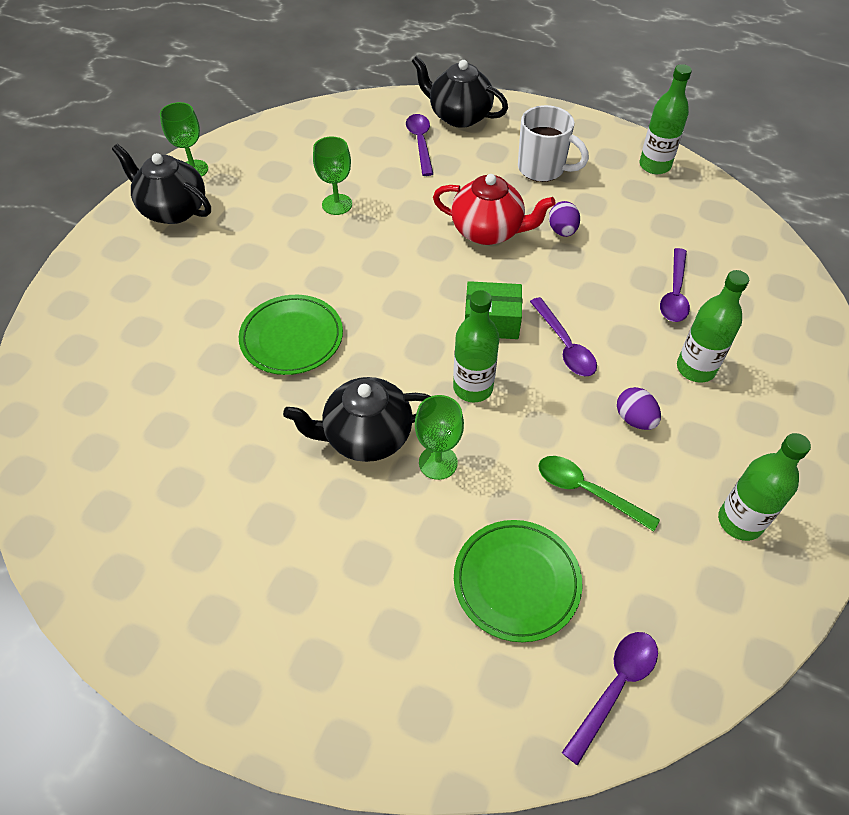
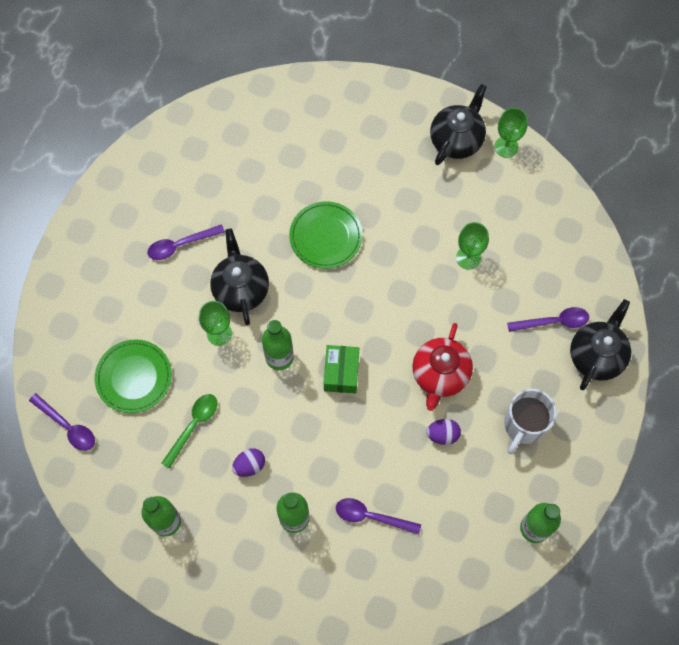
camera: 90 degrees right, 15 degrees up
(564, 345) = (317, 424): purple spoon -> purple spoon (180, 245)

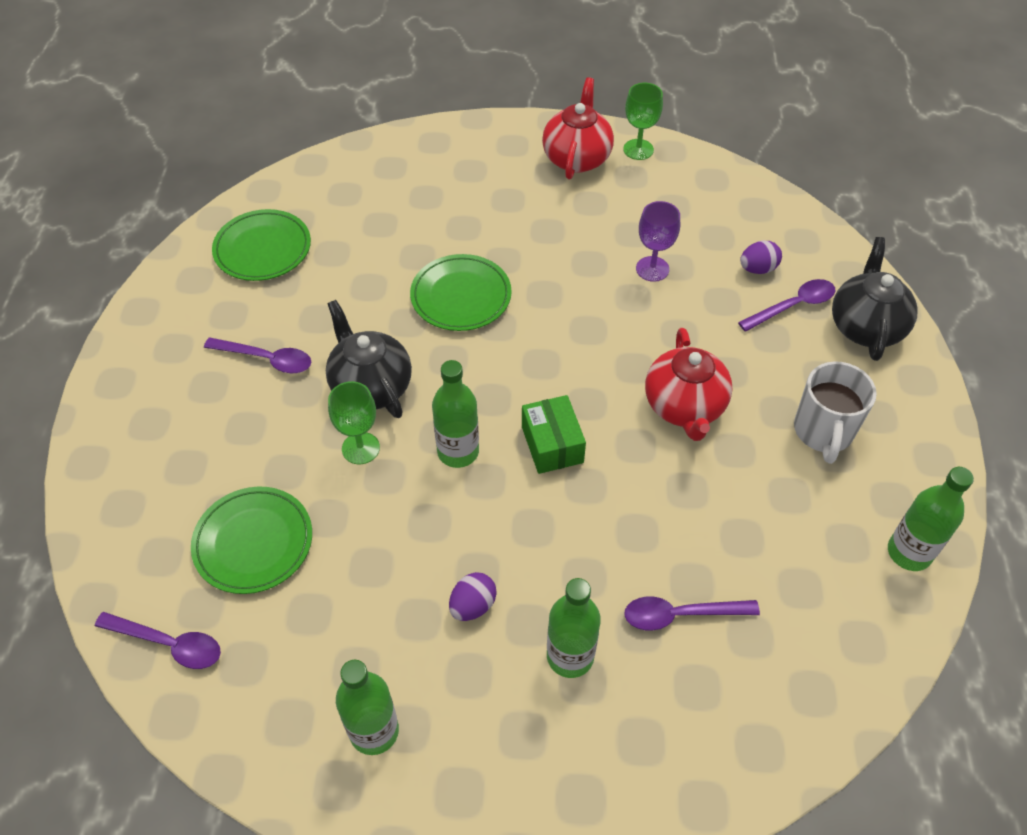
camera: 20 degrees left, 15 degrees down
(180, 245) = (266, 359): purple spoon -> purple spoon turned 120 degrees counterclockwise
(193, 426) = (367, 579): green spoon -> none
(205, 152) = (263, 249): none -> green plate
(442, 435) = (725, 476): purple egg -> purple egg (757, 269)
(456, 140) = (577, 158): black teapot -> red teapot
(468, 258) = (652, 269): green goblet -> purple goblet

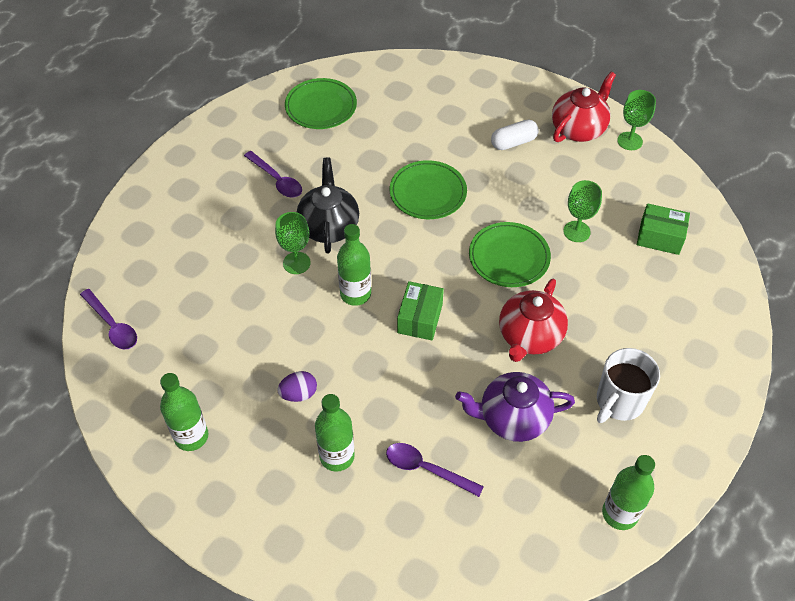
camera: 30 degrees right, 0 degrees up
(253, 542) = (196, 290): green plate -> green plate (509, 257)
(517, 200) = (513, 142): none -> white capsule
(652, 269) = (576, 231): purple goblet -> green goblet
(730, 506) = (512, 418): none -> purple teapot
(739, 238) = (659, 237): none -> green box
(757, 269) = (657, 265): purple egg -> none
(793, 306) = (664, 304): purple spoon -> none
(866, 326) = (711, 344): black teapot -> none

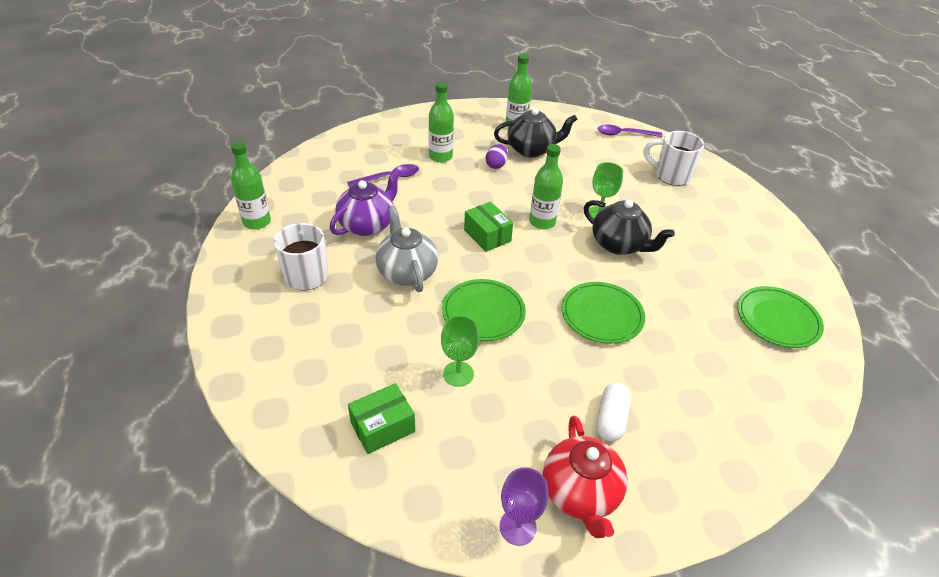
camera: 130 degrees right, 10 degrees down
(169, 247) = (671, 176): none -> white mug
(233, 385) = (531, 150): none -> black teapot
(276, 180) = (696, 247): purple spoon -> none
(529, 337) = (407, 272): red teapot -> grey teapot
(629, 141) = (517, 527): green goblet -> purple goblet

